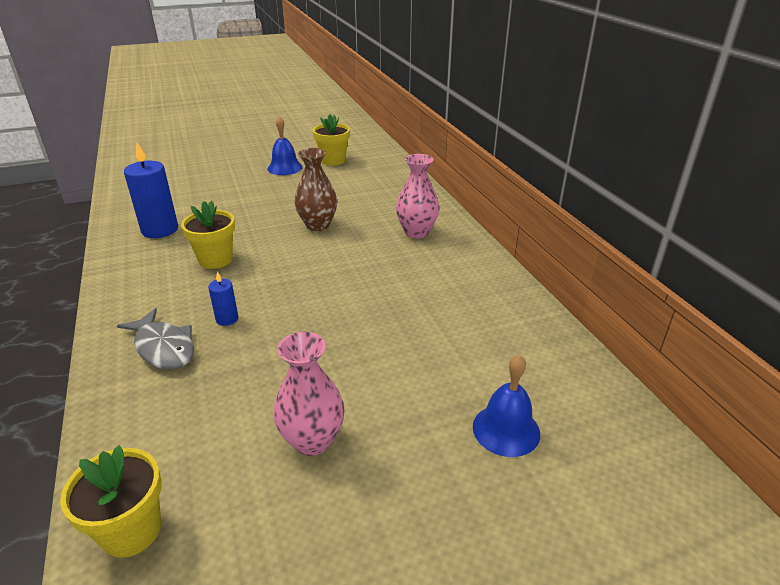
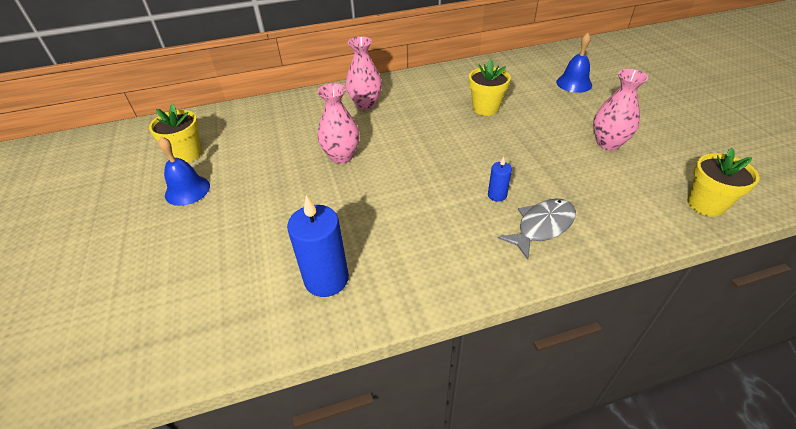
camera: 85 degrees left, 10 degrees up
(215, 259) = (400, 217): yellow flower pot -> yellow flower pot (485, 108)
(317, 225) = (341, 156): brown vase -> pink vase

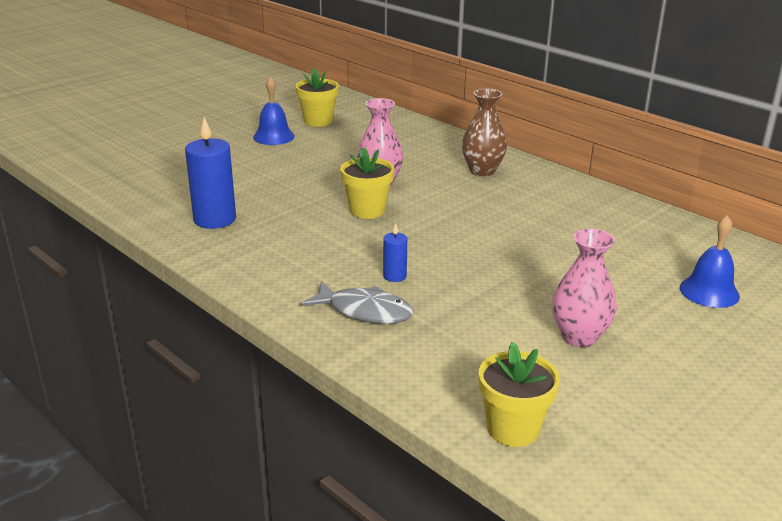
camera: 60 degrees right, 15 degrees down
(365, 104) = (482, 171): pink vase -> brown vase
(485, 108) = (559, 239): yellow flower pot -> yellow flower pot (367, 210)

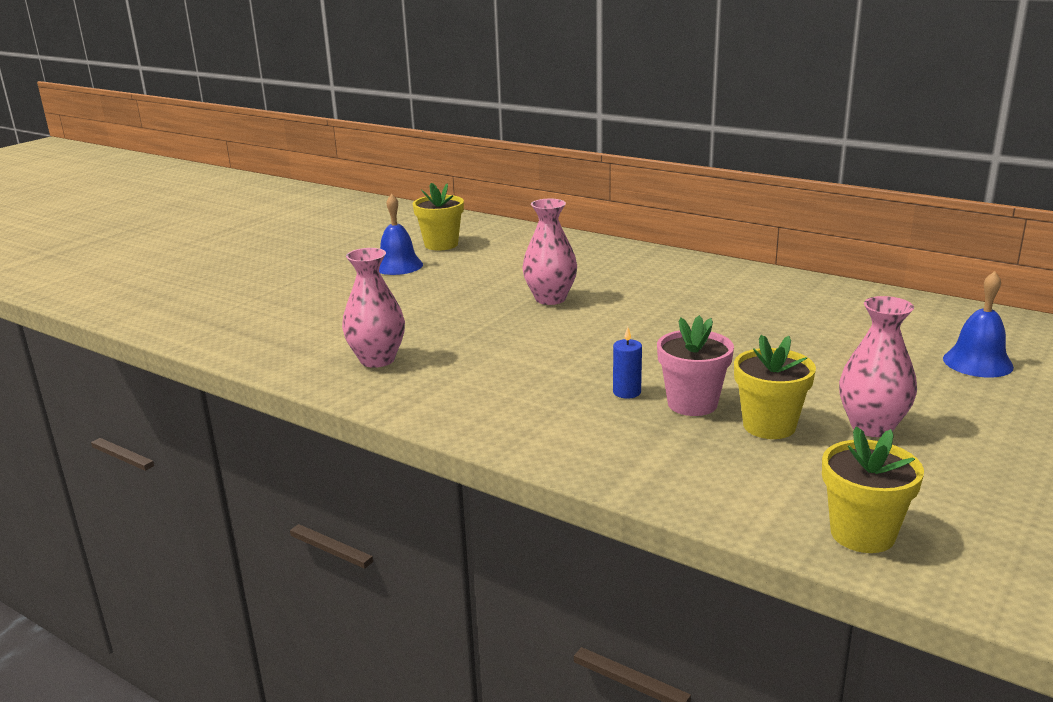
camera: 10 degrees left, 5 degrees down
(215, 219) = (377, 360): blue candle -> pink vase
(365, 311) = (615, 434): grey fish -> none
(367, 210) = (553, 328): yellow flower pot -> yellow flower pot (769, 426)
(442, 294) = (692, 404): none -> pink flower pot
(482, 171) = (658, 274): brown vase -> none

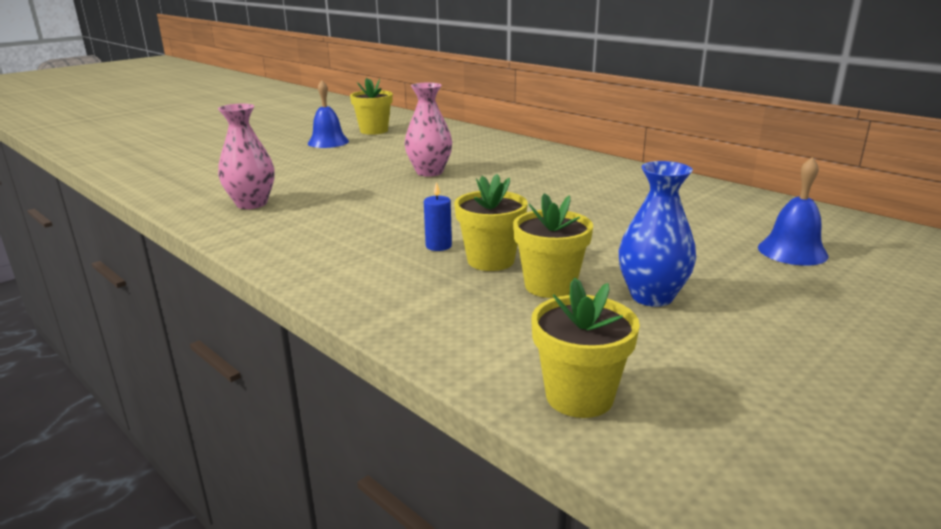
camera: 10 degrees right, 0 degrees up
(692, 404) = (490, 260): pink flower pot -> yellow flower pot
(872, 427) = (651, 296): pink vase -> blue vase

